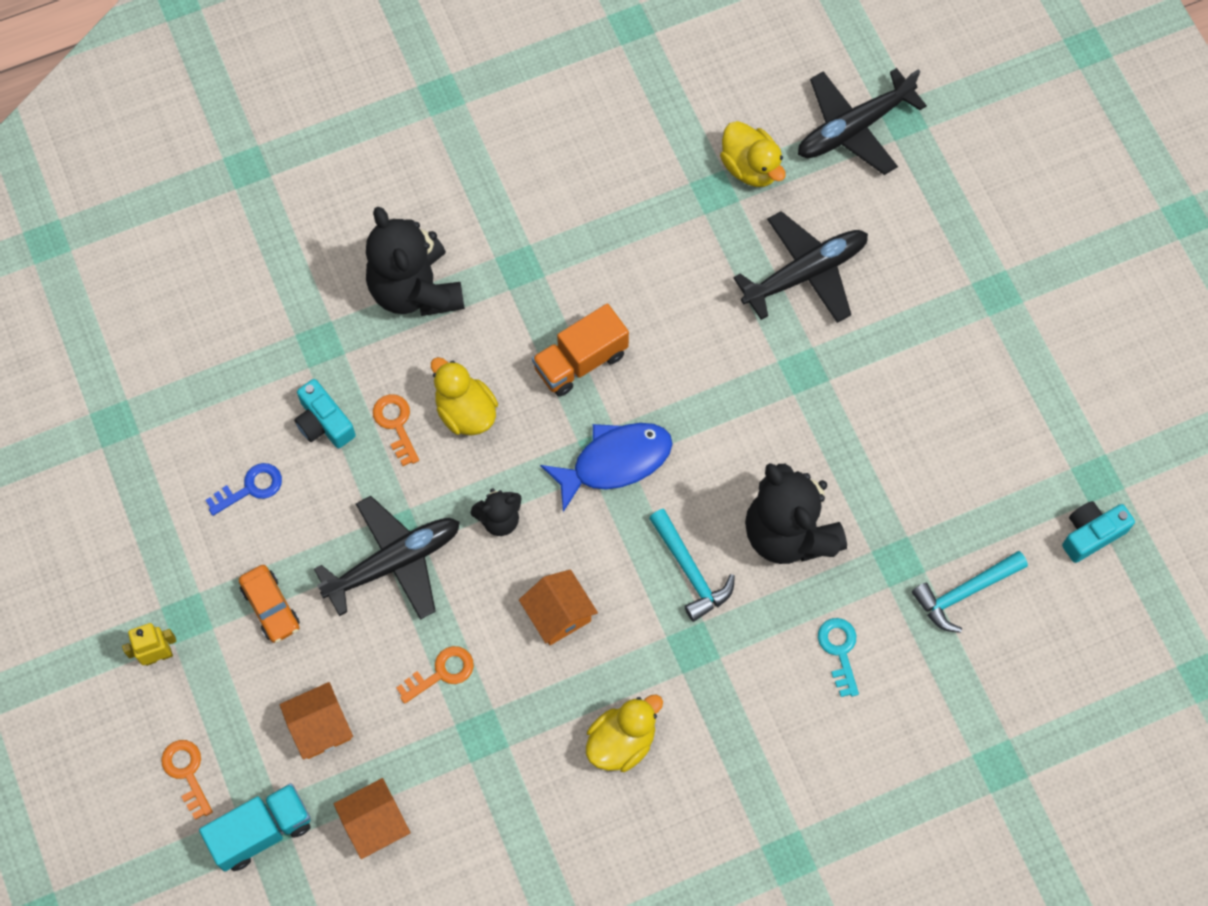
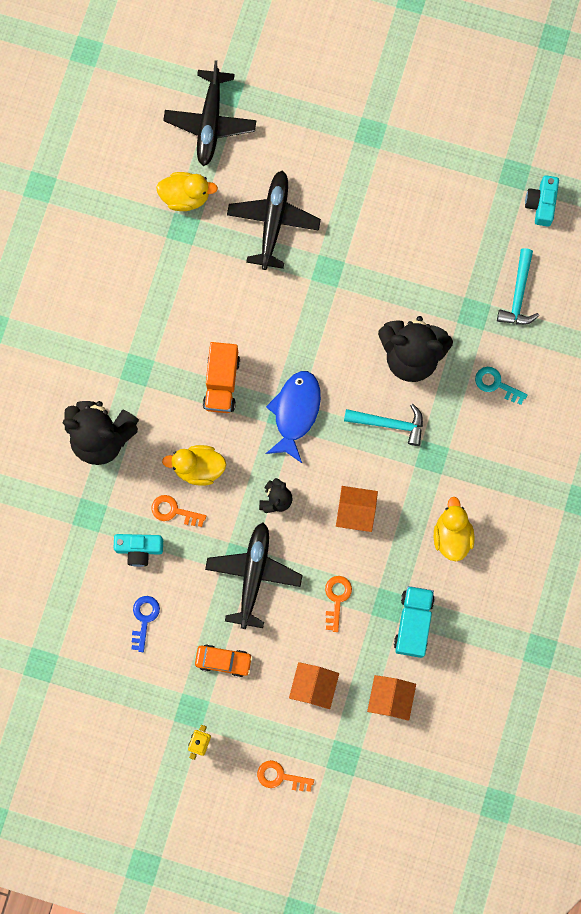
camera: 50 degrees left, 10 degrees up
(261, 831) = (345, 761): turquoise truck -> turquoise truck (413, 623)

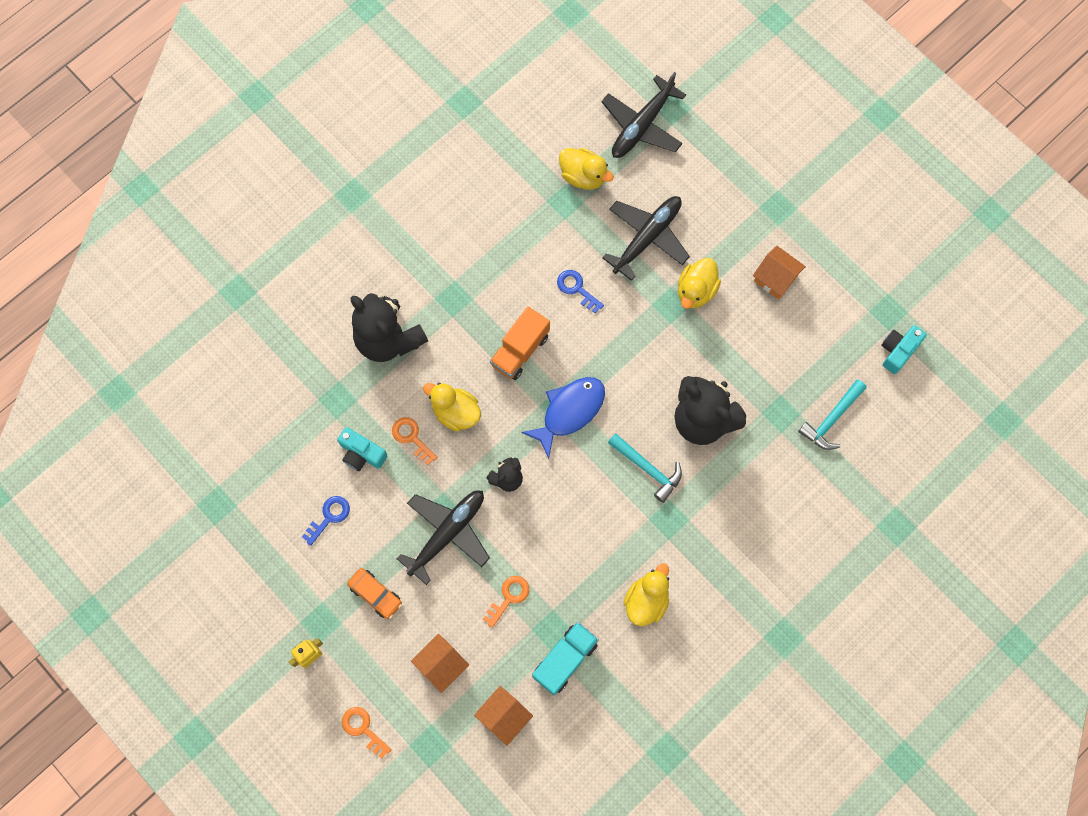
camera: 30 degrees right, 5 degrees down
(238, 301) = (576, 288): none -> blue key
(342, 246) = (696, 291): none -> yellow duck
(356, 511) = (571, 529): orange house -> orange house (775, 278)
(496, 384) = (765, 487): turquoise key -> none

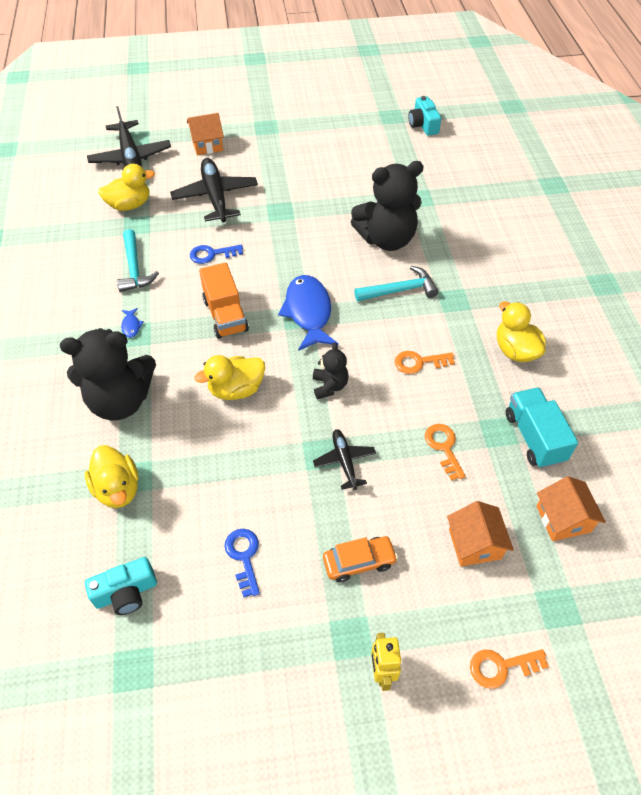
camera: 55 degrees left, 20 degrees down
(362, 453) = (206, 487): turquoise camera -> turquoise camera (126, 592)
(411, 437) = (228, 436): orange key -> orange key (419, 362)
(447, 534) = (344, 462): black plane -> black plane, size x0.55
(458, 288) = (131, 326): none -> blue fish
(696, 291) = (283, 193): yellow duck -> yellow duck (118, 489)
(775, 278) = (315, 152): orange house -> orange house (207, 145)
(831, 419) = (445, 176): turquoise hammer -> turquoise hammer (135, 268)

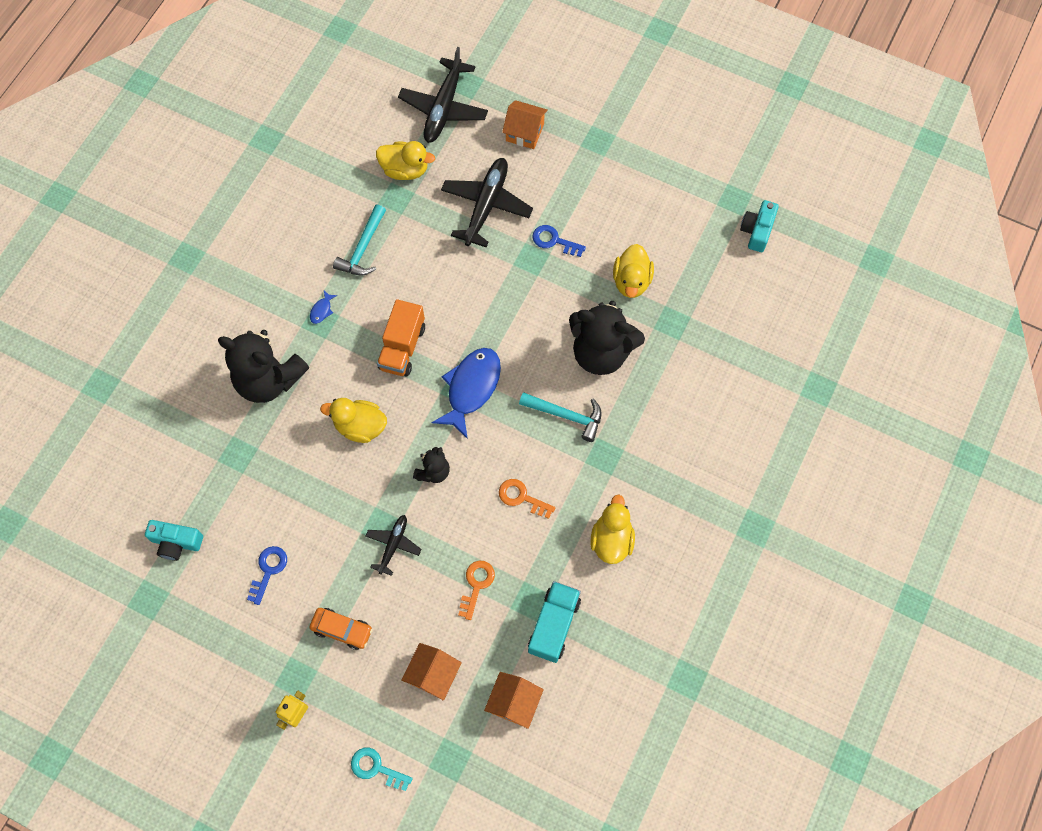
camera: 35 degrees right, 15 degrees up
(118, 489) = (220, 457): yellow duck -> yellow duck (631, 281)
(211, 254) = (436, 273): blue key -> blue key (554, 241)
(501, 667) = (376, 768): orange key -> turquoise key

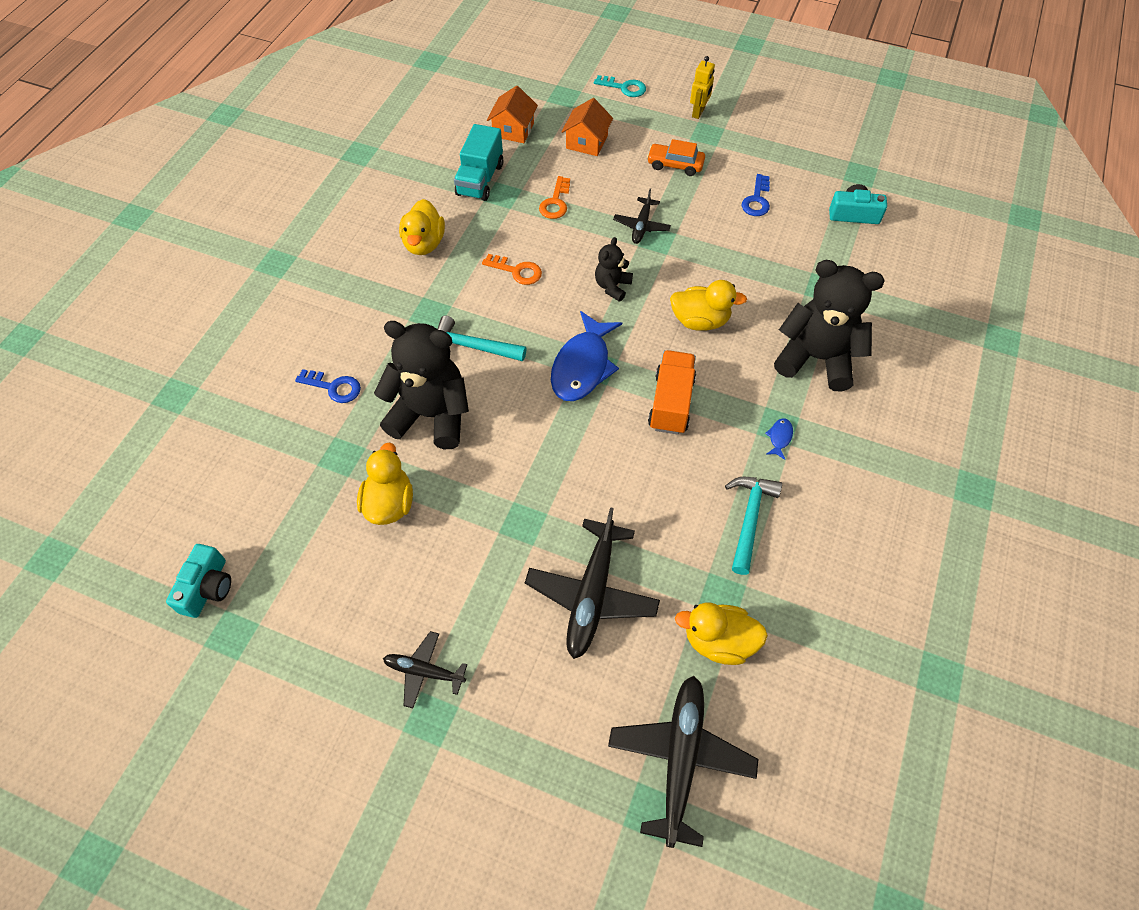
camera: 175 degrees right, 10 degrees down
(524, 132) = (546, 723): orange house -> none
(554, 241) = (493, 550): blue key -> blue key (334, 387)
(602, 167) = (424, 671): none -> black plane

